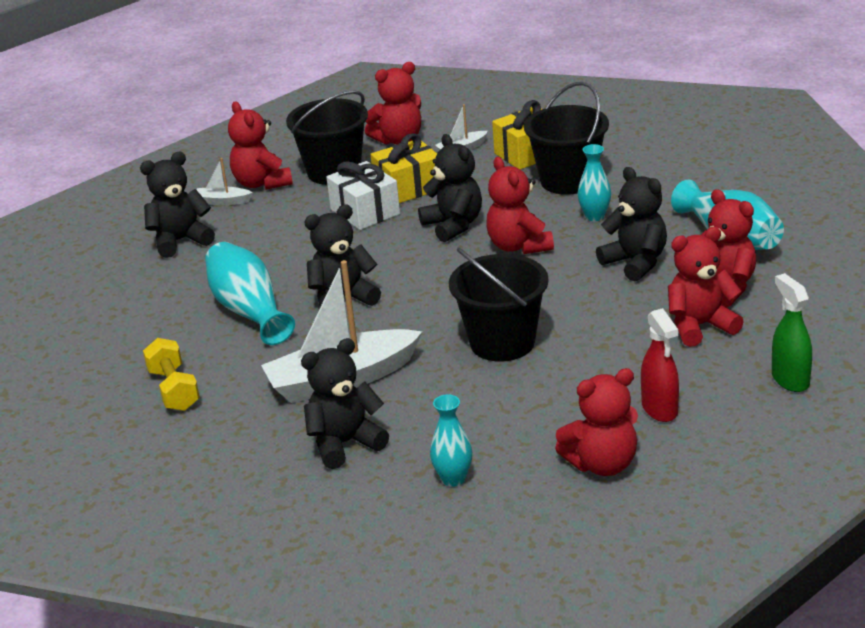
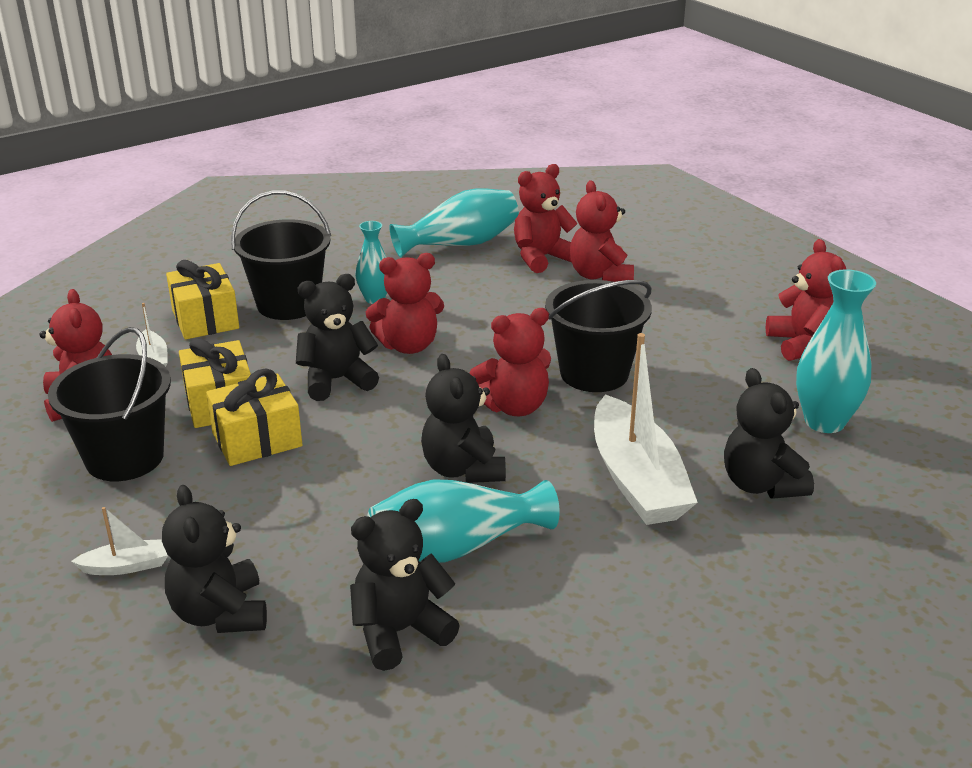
camera: 85 degrees left, 0 degrees up
(174, 390) = (627, 621): yellow dumbbell -> none
(222, 201) = (127, 566): white boat -> white boat turned 120 degrees counterclockwise
(262, 183) = (102, 524): red teddy bear -> red teddy bear (514, 406)
(365, 211) = (257, 439): white gift -> yellow gift
(453, 479) = (824, 421): turquoise vase -> turquoise vase, size x1.68
(635, 262) = (477, 290): black teddy bear -> black teddy bear (400, 631)
(660, 409) = (724, 309): red spray bottle -> none
(790, 379) = (691, 252): green spray bottle -> none

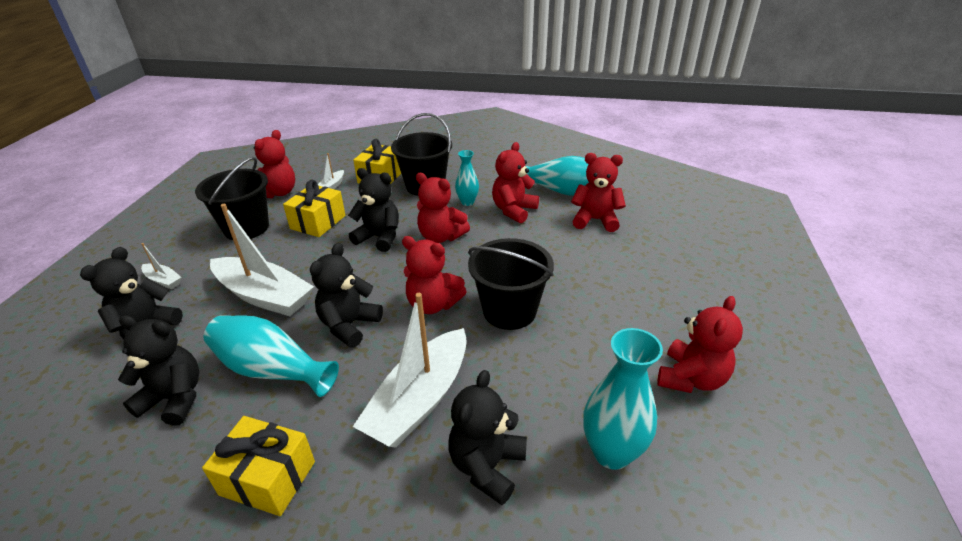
camera: 45 degrees right, 5 degrees up
(257, 439) = (300, 249): yellow gift -> yellow gift (268, 478)
(308, 502) = (264, 296): none -> white boat
(600, 276) = (614, 249): red teddy bear -> red teddy bear (513, 210)

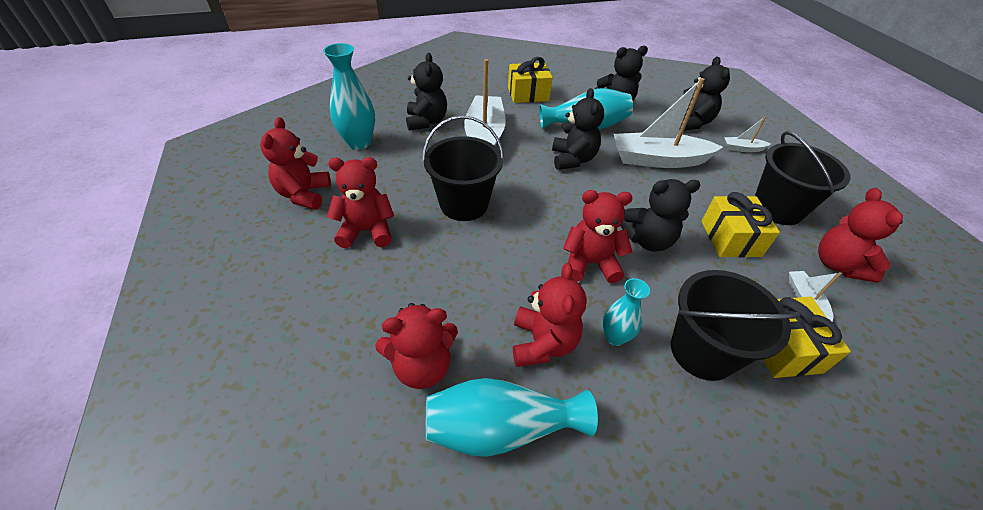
camera: 150 degrees right, 10 degrees up
(433, 304) = (529, 191): red teddy bear -> red teddy bear (367, 231)

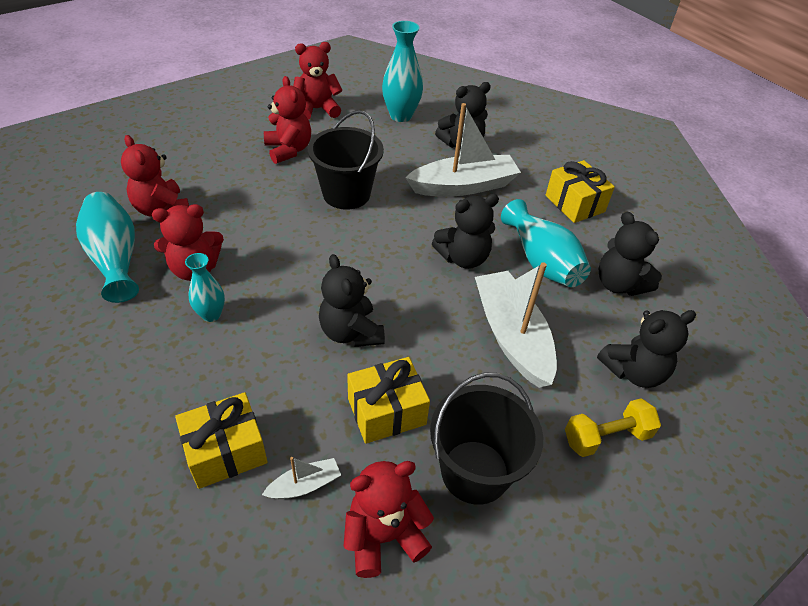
camera: 70 degrees right, 0 degrees up
(590, 263) = (298, 289): red teddy bear -> none
(702, 351) = (207, 380): black bucket -> none
(742, 148) = (606, 437): white boat -> yellow dumbbell

